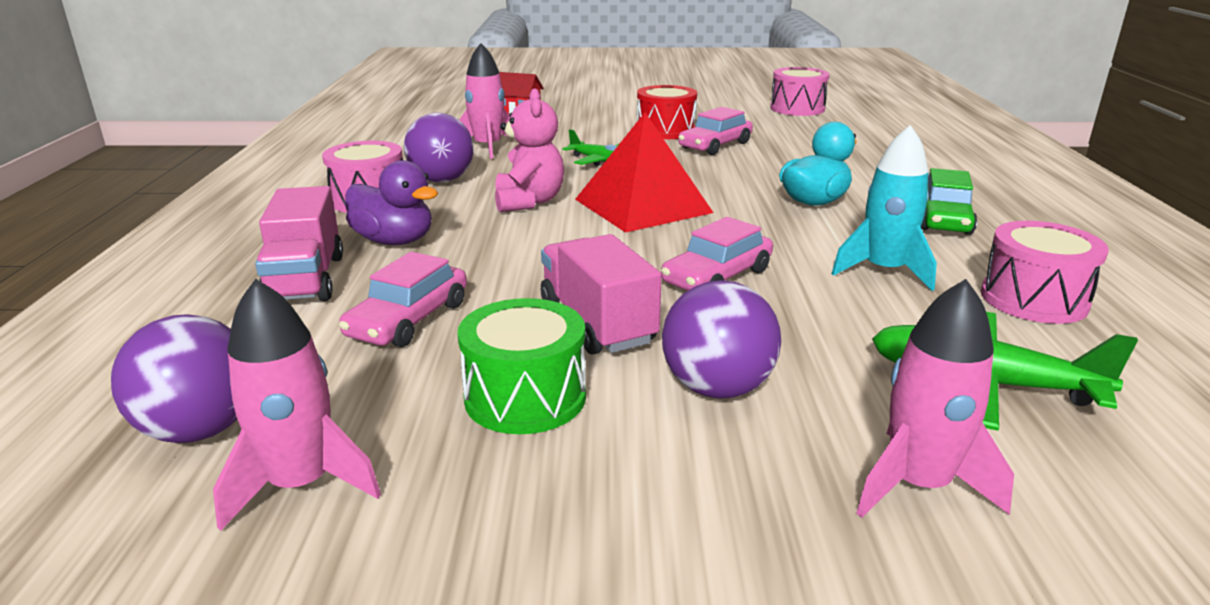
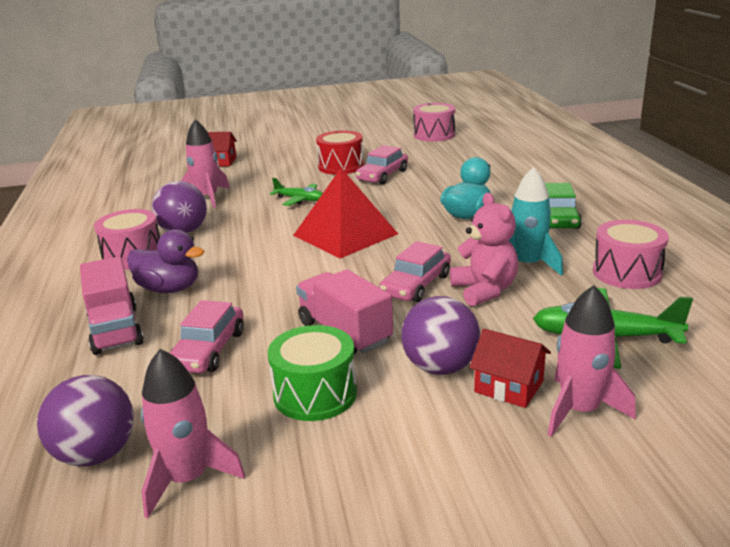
camera: 10 degrees left, 0 degrees up
(529, 202) = (259, 242): pink teddy bear -> pink teddy bear (484, 290)
(813, 431) = (509, 386): none -> red house

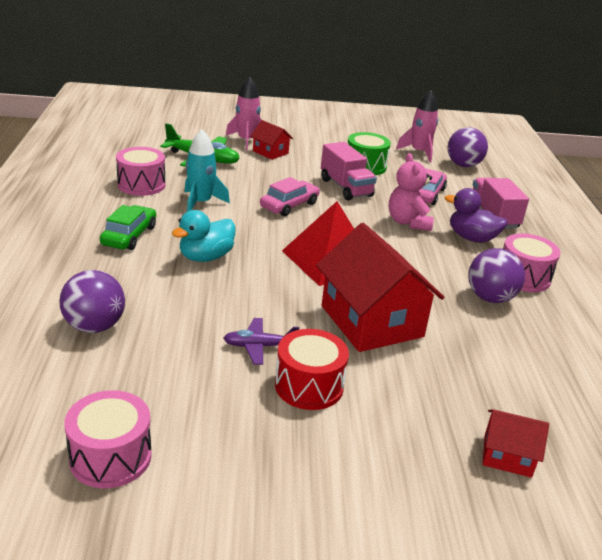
camera: 175 degrees left, 5 degrees up
(207, 197) = (488, 353): pink rocket -> none
(300, 200) = (371, 321): green plane -> red house
(382, 175) = (259, 346): pink car -> purple plane
(440, 367) = (299, 164): purple ball -> purple ball (94, 326)
(484, 290) = (246, 193): pink teddy bear -> pink teddy bear (408, 222)

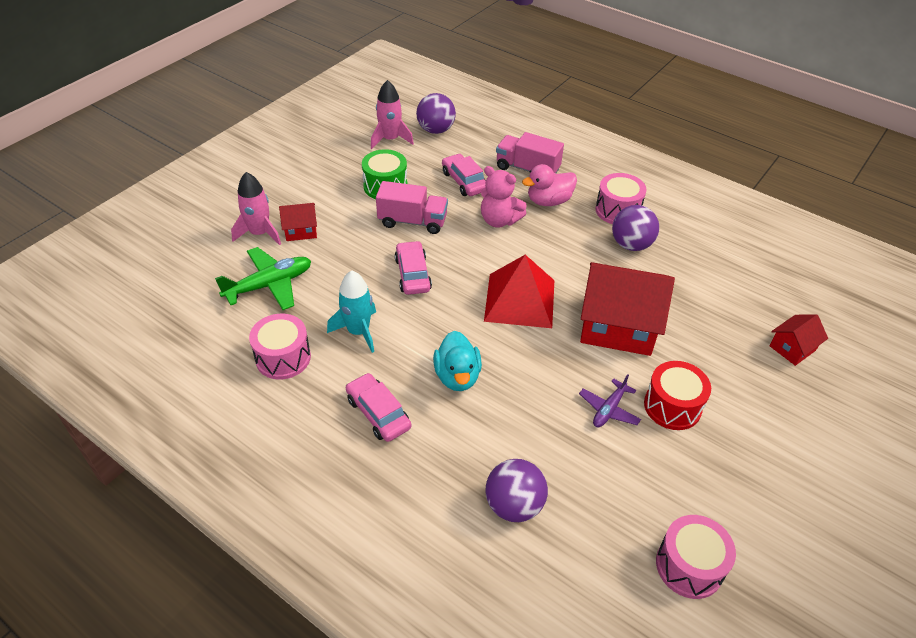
camera: 50 degrees left, 15 degrees up
(129, 236) = (378, 413): green car -> pink car
(471, 238) = (549, 201): purple duck -> pink duck

